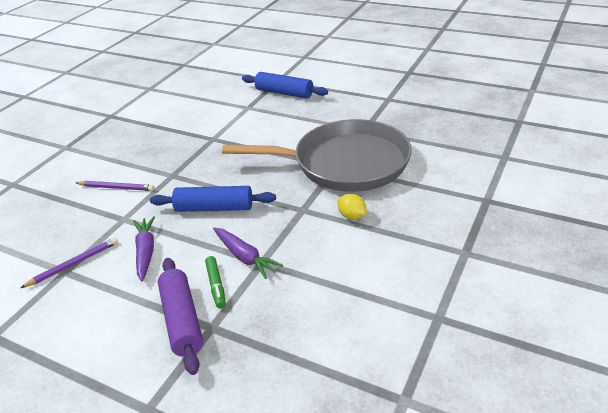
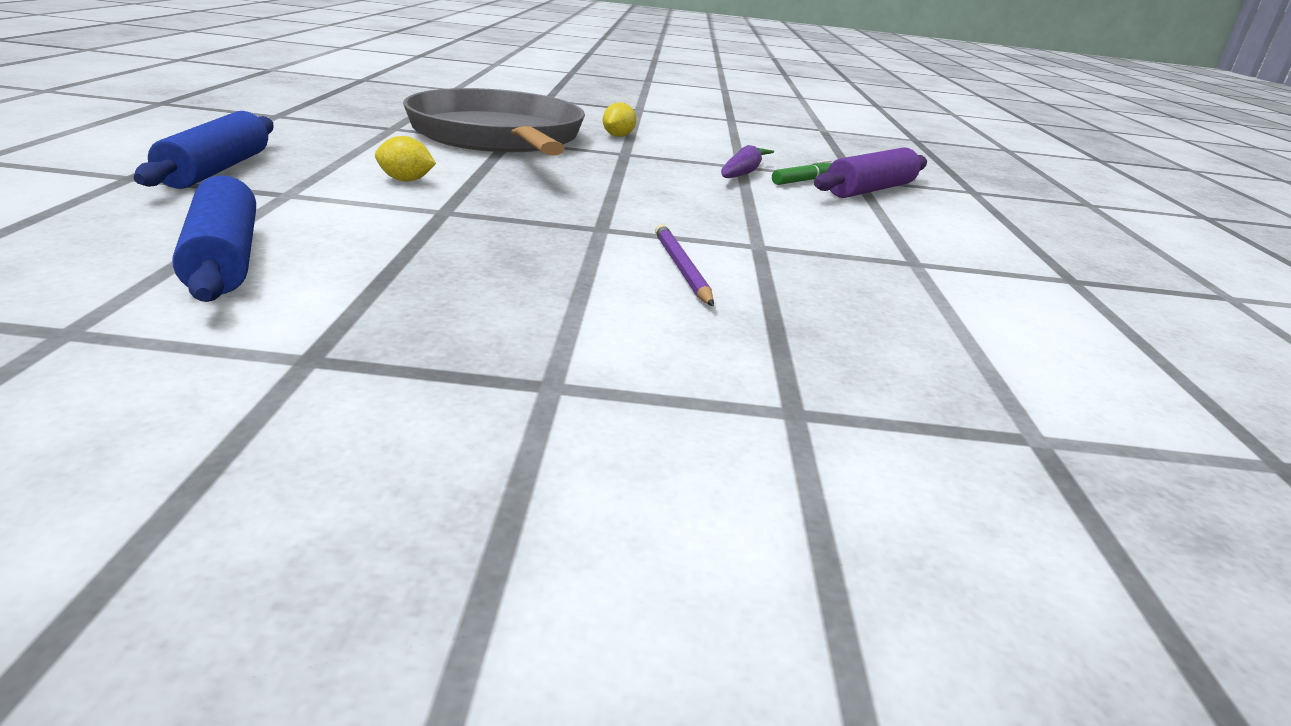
camera: 120 degrees left, 10 degrees down
(73, 264) = (894, 260): purple pencil -> none
(146, 252) = (804, 219): purple carrot -> none
(214, 208) = (666, 192): blue rolling pin -> blue rolling pin (223, 259)
(259, 131) = (405, 180): none -> yellow lemon

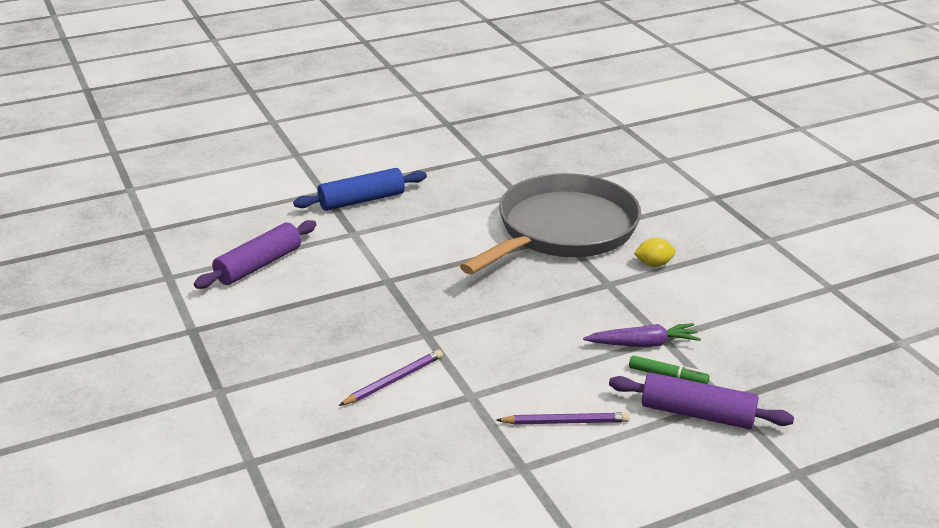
camera: 65 degrees right, 5 degrees up
(223, 259) = (259, 265): blue rolling pin -> purple rolling pin
(405, 180) = (421, 247): yellow lemon -> none
(846, 227) = (565, 422): none -> purple pencil

